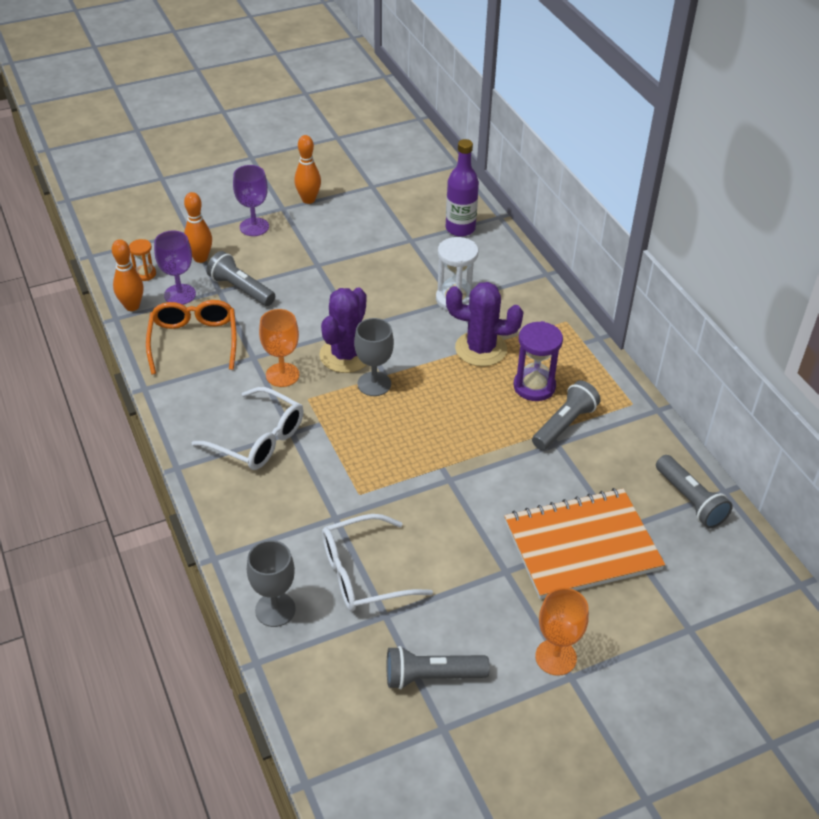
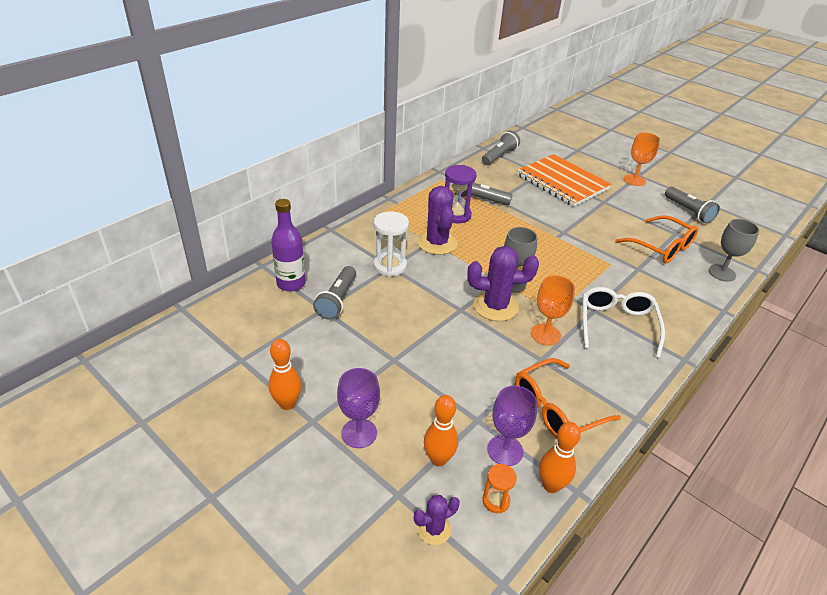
camera: 115 degrees left, 5 degrees down
(150, 239) = (434, 529): none -> purple cactus
(241, 289) = (464, 403): grey flashlight -> grey flashlight (337, 300)
(363, 573) = (661, 247): white glasses -> orange glasses

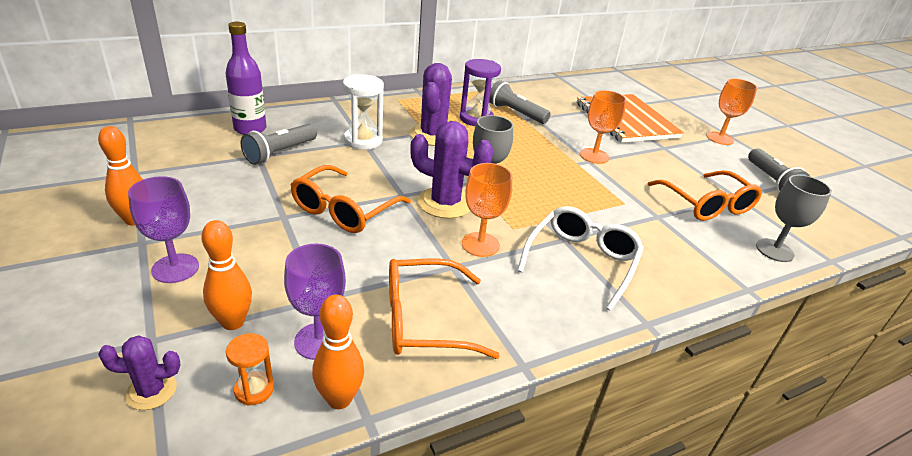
camera: 20 degrees right, 5 degrees down
(431, 338) = (344, 210): none -> orange glasses
(499, 156) = (570, 86): grey flashlight -> none
(563, 226) = (594, 156): none -> orange goblet

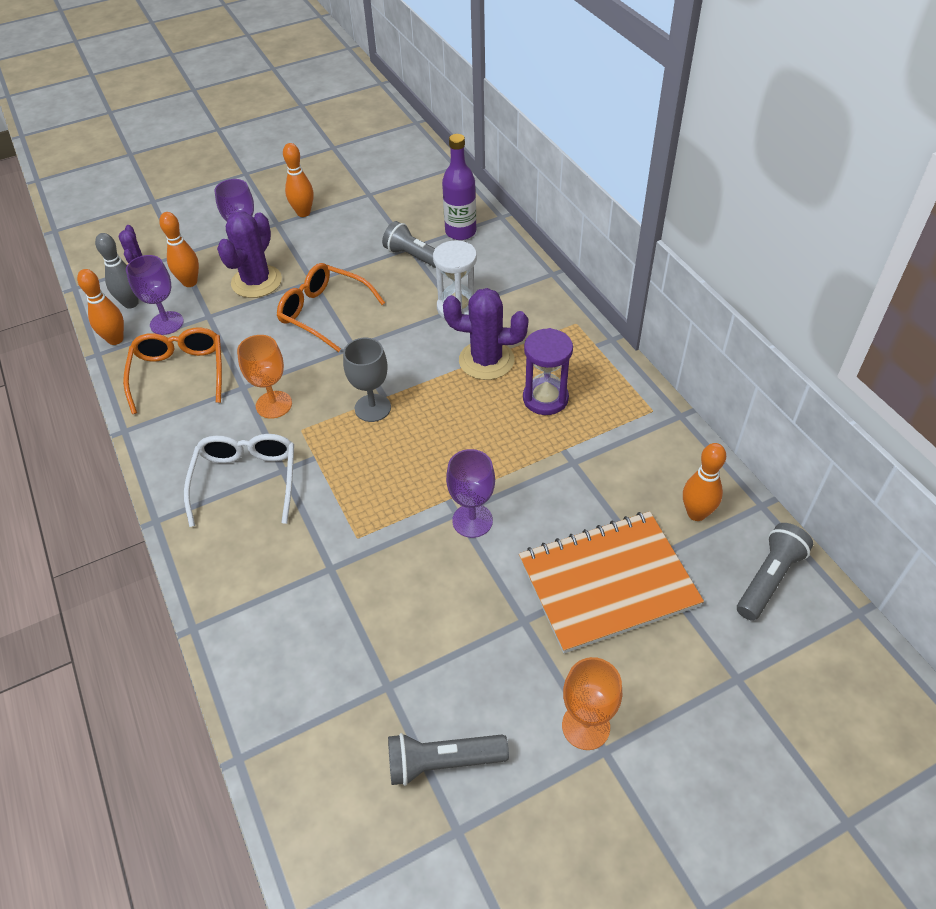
camera: 95 degrees right, 15 degrees up
(254, 389) = (131, 303): orange hourglass -> grey bowling pin
(445, 203) = (342, 377): purple cactus -> purple cactus (256, 282)
(515, 113) = (580, 440): grey flashlight -> grey flashlight (769, 579)
(568, 91) = (696, 513): none -> orange bowling pin
(581, 261) = (246, 481): white glasses -> white glasses turned 120 degrees counterclockwise
(594, 156) = (472, 520): orange goblet -> purple goblet
(706, 204) = (362, 635): orange glasses -> none
(774, 250) = (261, 688): grey goblet -> none

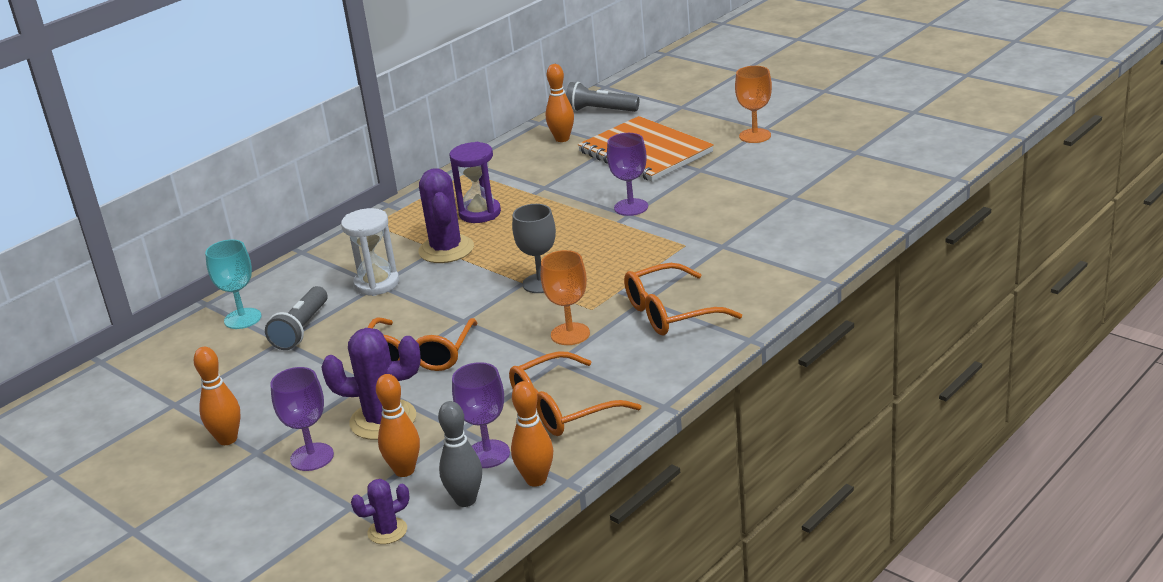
camera: 110 degrees left, 20 degrees down
(246, 481) = (670, 312): white glasses -> orange glasses
(443, 762) = (821, 166): grey flashlight -> none
(460, 232) = (242, 319): purple bottle -> turquoise goblet

